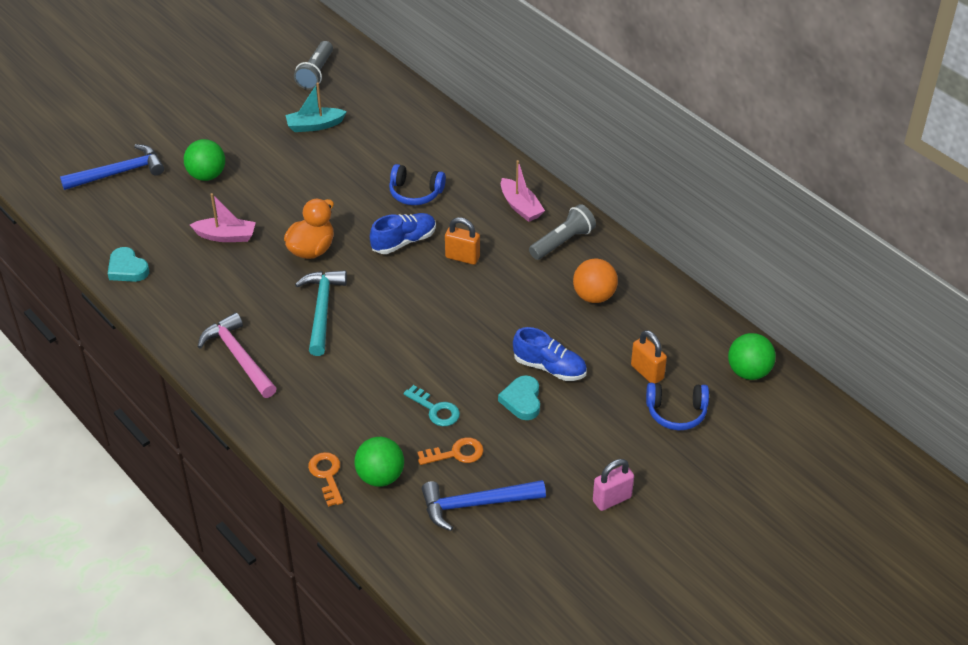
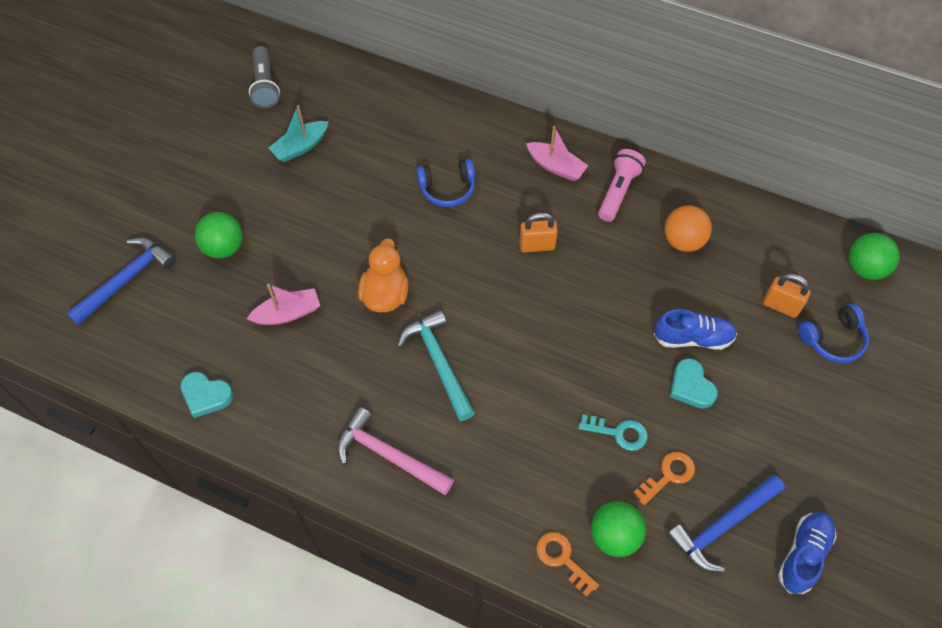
camera: 25 degrees left, 15 degrees up
(404, 241) = (470, 249): blue shoe -> blue shoe (803, 555)
(563, 242) = (618, 191): grey flashlight -> pink flashlight
(612, 499) = (838, 462): pink padlock -> none

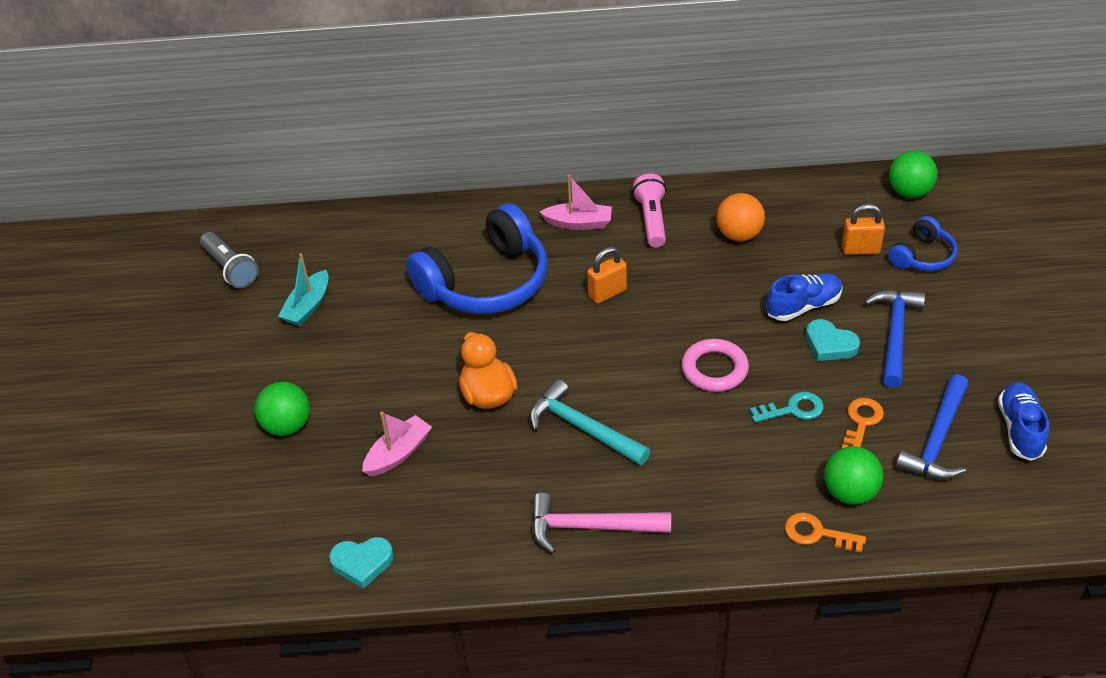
camera: 25 degrees left, 15 degrees down
(127, 280) = (198, 499): blue hammer -> blue hammer (895, 334)
(447, 189) = (486, 282): blue headphones -> blue headphones, size x2.02
(578, 361) = (714, 369): none -> pink ring

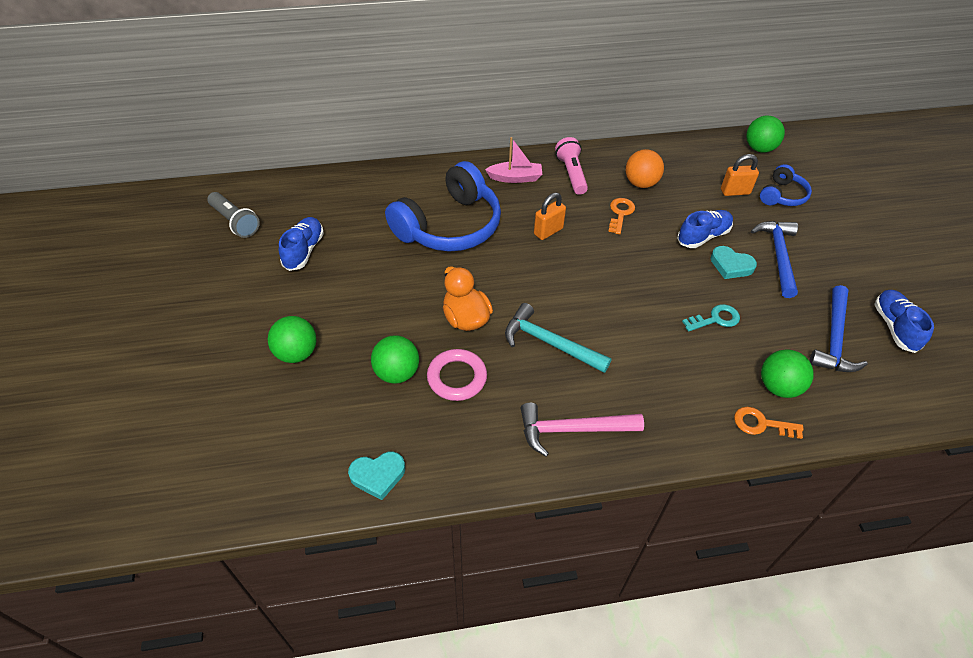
camera: 10 degrees left, 5 degrees up
(307, 306) = (304, 251): turquoise boat -> blue shoe
(398, 453) = (397, 373): pink boat -> green ball
(714, 369) = (646, 289): pink ring -> pink ring (457, 377)
(861, 422) = (772, 327): orange key -> orange key (620, 213)

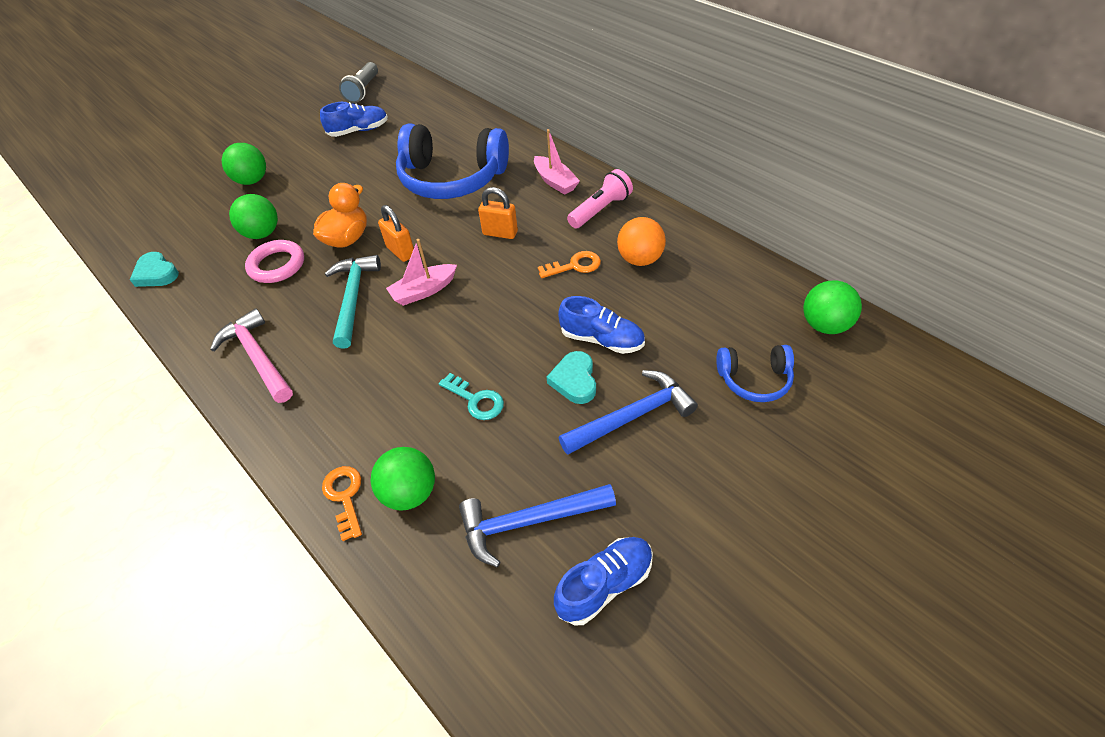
camera: 60 degrees right, 0 degrees up
(578, 299) = (424, 291): none -> pink boat
(735, 192) = (711, 335): orange padlock -> orange padlock (401, 251)

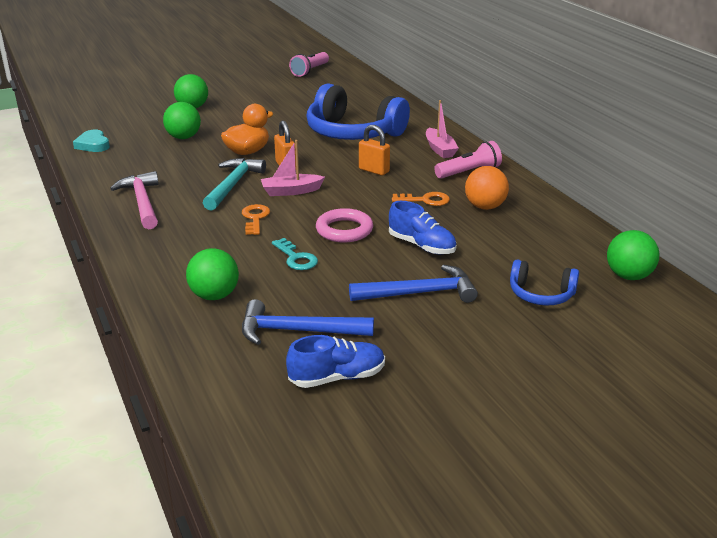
camera: 15 degrees right, 20 degrees down
(277, 265) = (185, 156): pink ring -> pink ring (344, 230)
(344, 496) = (164, 287): orange key -> orange key (255, 218)
(359, 131) = (293, 93): blue shoe -> none
(363, 91) = (310, 71): grey flashlight -> pink flashlight
(574, 380) = (384, 264): turquoise heart -> none

